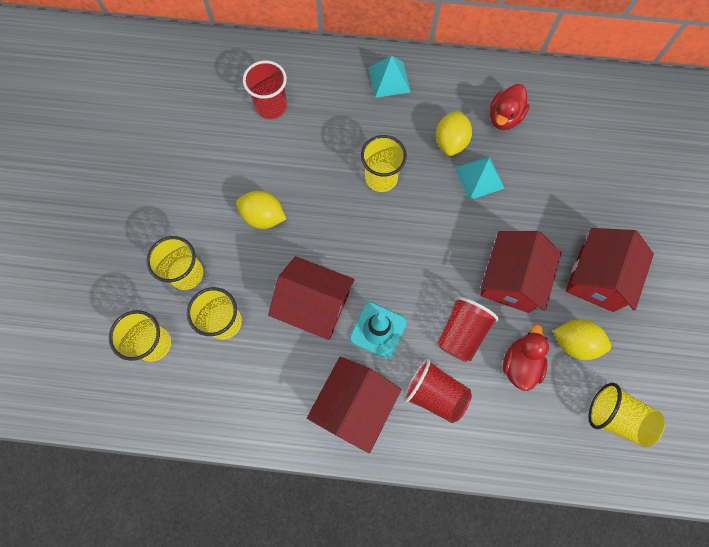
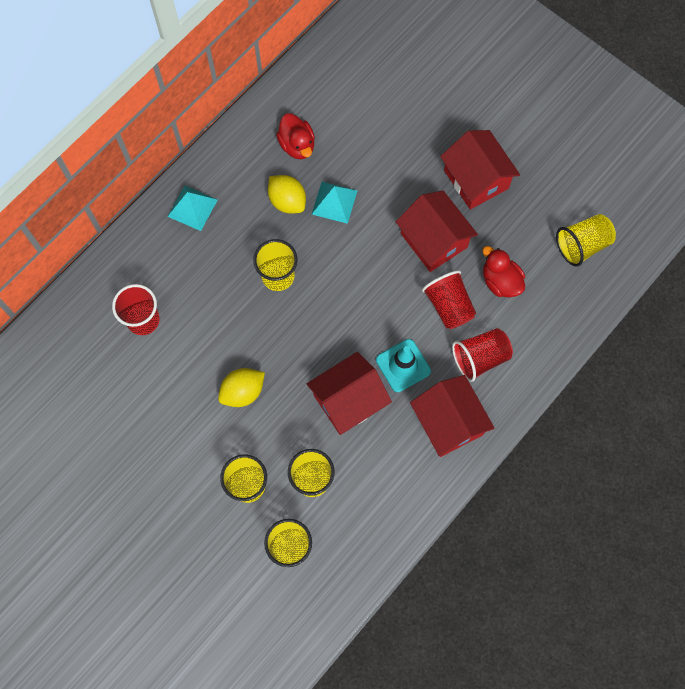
camera: 55 degrees left, 0 degrees up
(574, 342) = (511, 232): yellow lemon -> none

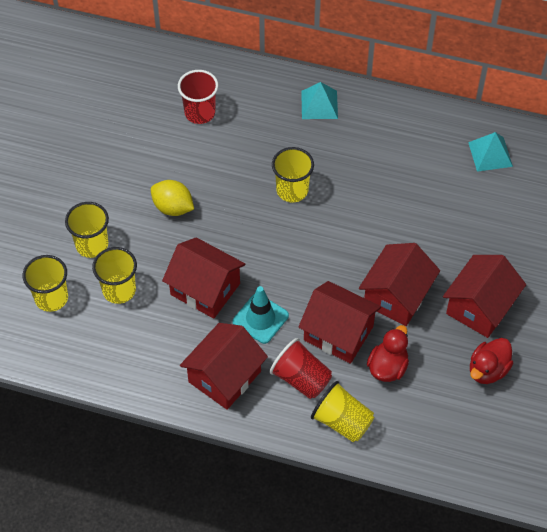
camera: 65 degrees right, 15 degrees down
(287, 201) = (366, 169): yellow lemon -> none
(297, 145) = (425, 154): red duck -> red duck (488, 370)
(334, 202) = (387, 204): turquoise pyramid -> turquoise pyramid (490, 154)
(448, 306) = (338, 333): red cup -> red house
(582, 245) = (467, 425): yellow cup -> yellow cup (342, 421)

